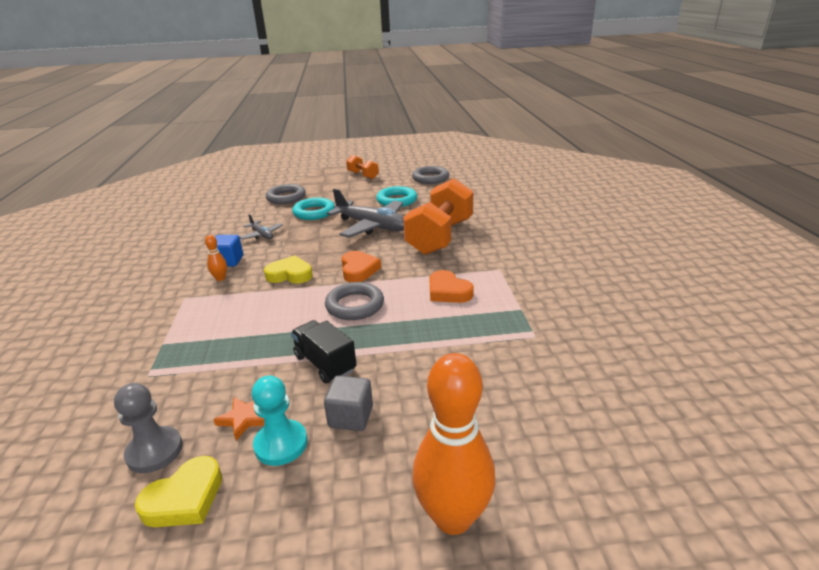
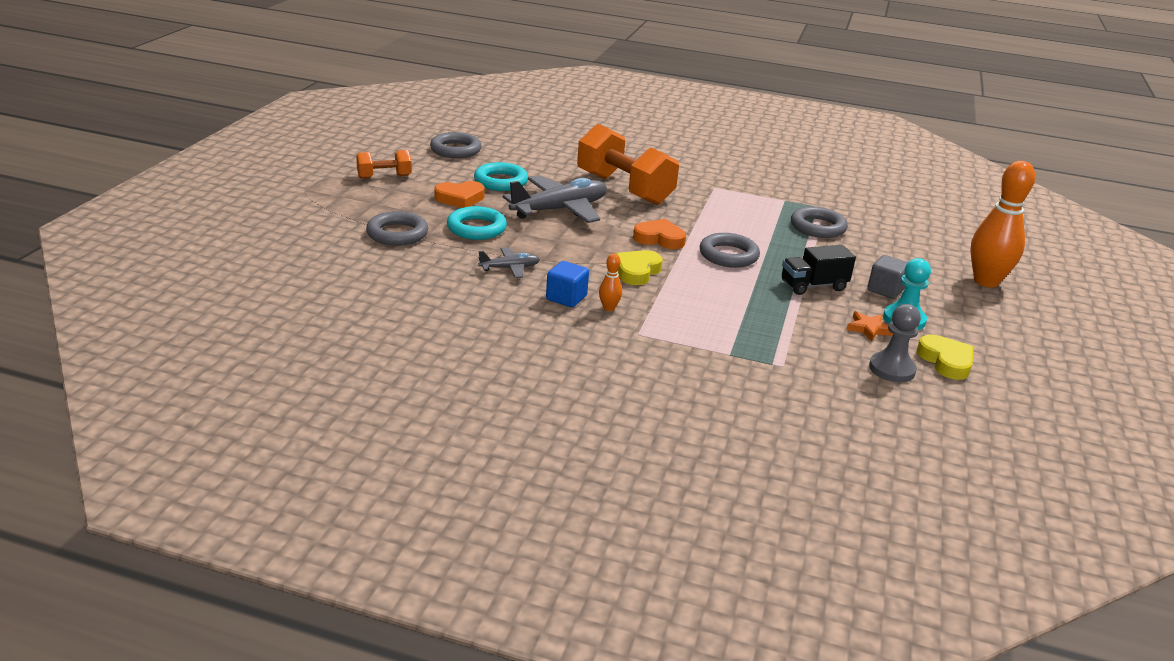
camera: 70 degrees left, 0 degrees up
(448, 291) = (736, 215): orange heart -> orange heart (460, 198)
(475, 341) = (817, 227): none -> grey ring

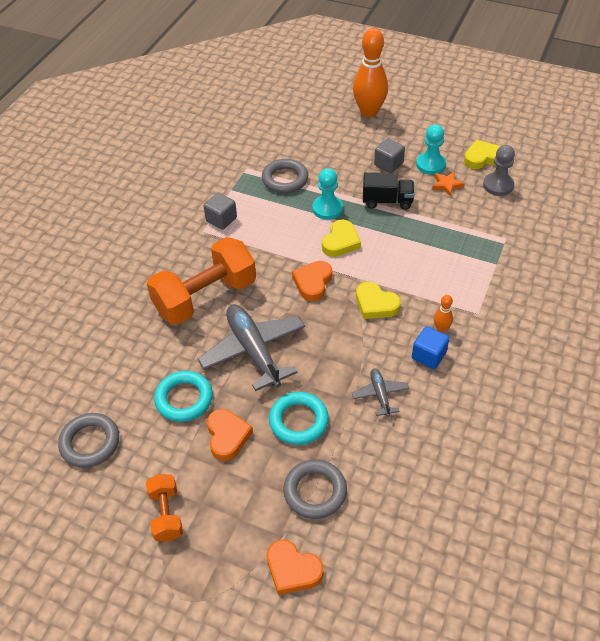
camera: 80 degrees left, 20 degrees up
(321, 223) = (293, 570): none -> orange heart
(728, 255) = (340, 242): grey ring -> yellow heart
(736, 195) = (221, 219): none -> grey cube
(780, 249) = (327, 208): none -> turquoise pawn
(813, 286) = (387, 201): black truck -> black truck turned 75 degrees counterclockwise

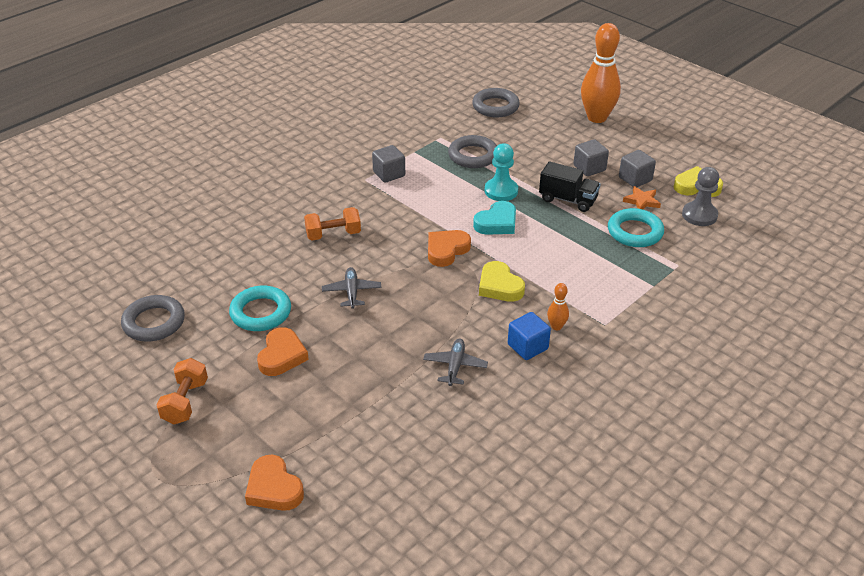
camera: 20 degrees right, 10 degrees down
(205, 297) = (333, 234): orange dumbbell -> orange dumbbell, size x0.50
(254, 351) = (352, 292): grey plane -> grey plane, size x0.49
(298, 421) = (358, 364): turquoise ring -> turquoise ring (635, 232)
(315, 491) = (337, 429): grey ring -> grey ring (495, 106)
(340, 242) = (497, 223): yellow heart -> turquoise heart
(430, 164) = (635, 179): turquoise pawn -> grey cube

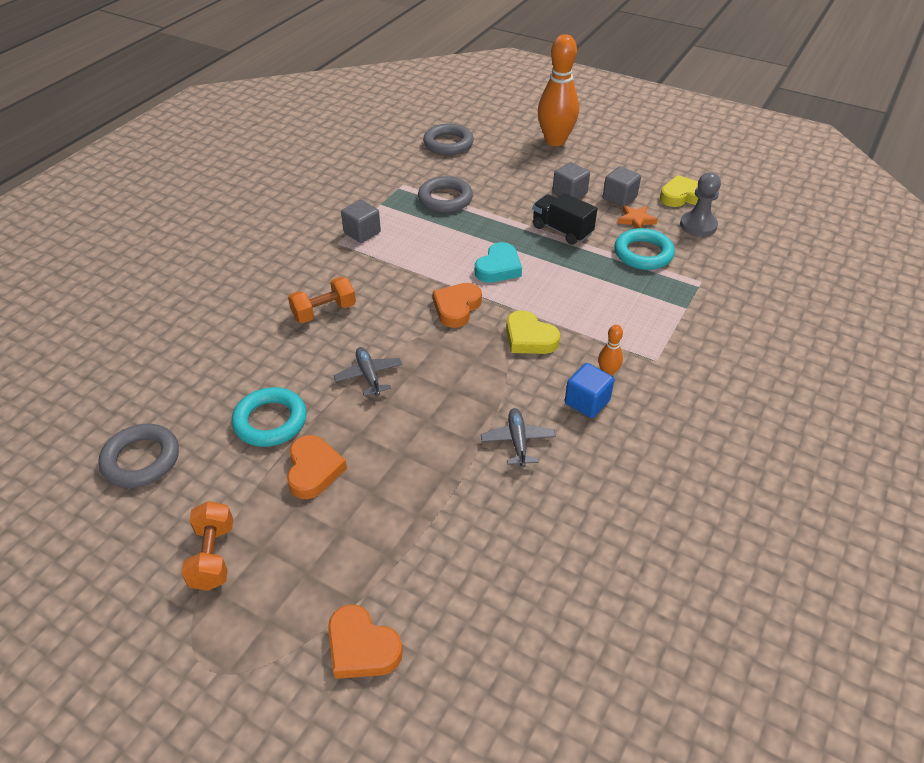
camera: 15 degrees left, 5 degrees up
(501, 191) = (489, 232): turquoise pawn -> none
(568, 200) = (562, 230): black truck -> black truck turned 150 degrees counterclockwise

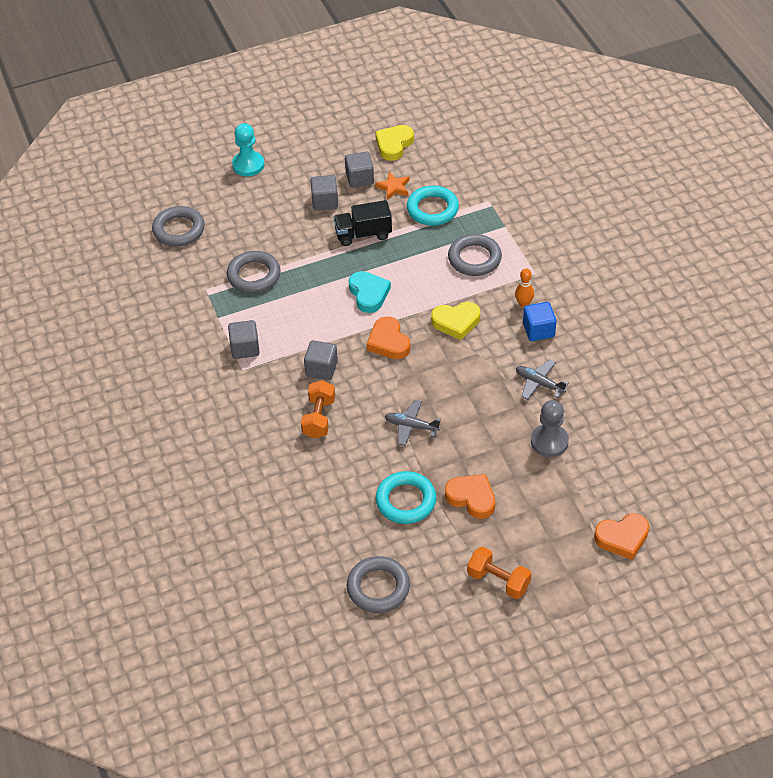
camera: 50 degrees left, 5 degrees up
(382, 284) = (321, 369): none -> grey cube
(555, 141) = (248, 165): orange bowling pin -> turquoise pawn
(621, 309) = (474, 258): none -> grey ring
(698, 225) = (433, 160): grey pawn -> grey pawn (549, 442)

